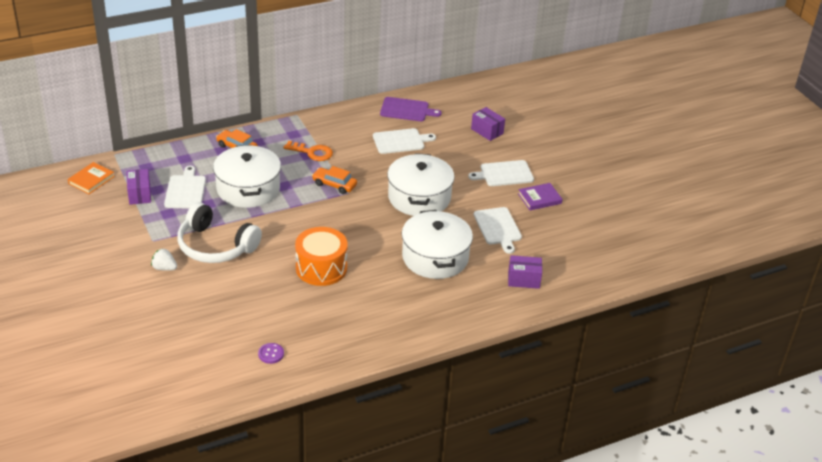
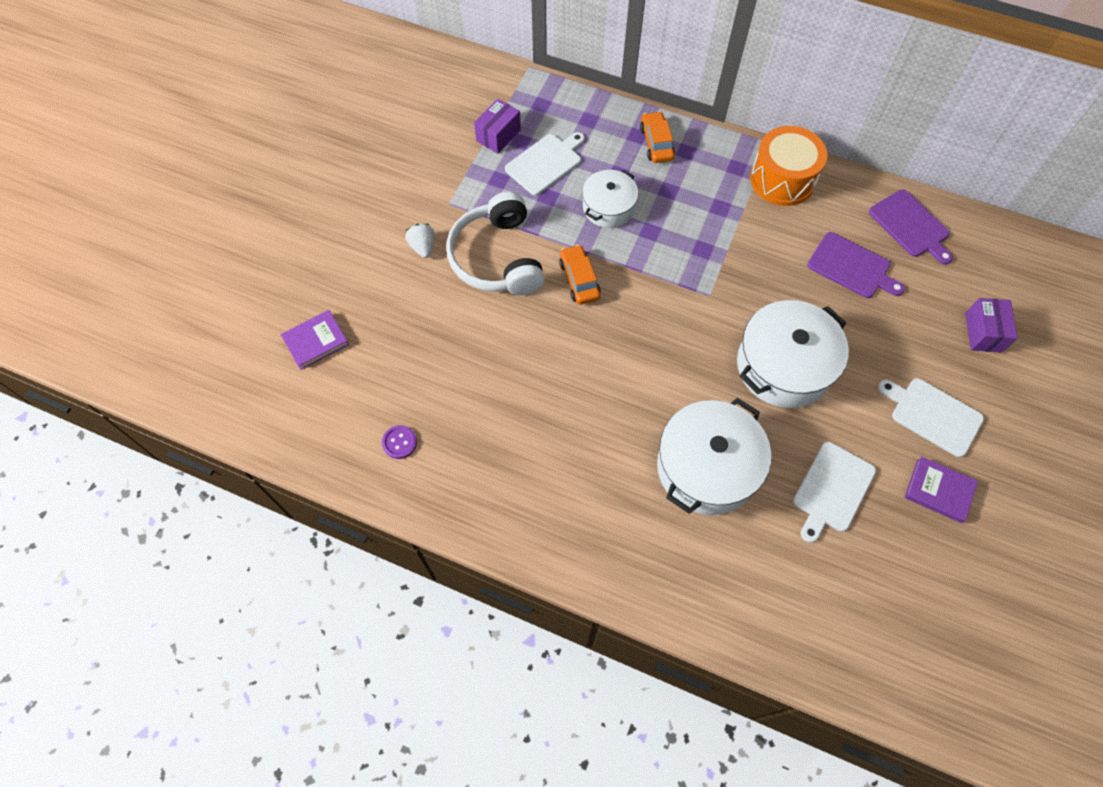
camera: 50 degrees right, 25 degrees up
(91, 180) = (475, 85): orange book -> none
(159, 347) = (316, 341): none -> purple book
(248, 189) = (608, 207): white pot -> white pot, size x0.60
(312, 152) = (730, 208): orange key -> none
(321, 268) = (567, 374): orange drum -> orange drum (782, 179)
(334, 185) = (705, 272): orange car -> orange car (579, 279)
(400, 141) = (851, 267): white cutting board -> purple cutting board
(523, 280) = (777, 594): purple box -> none

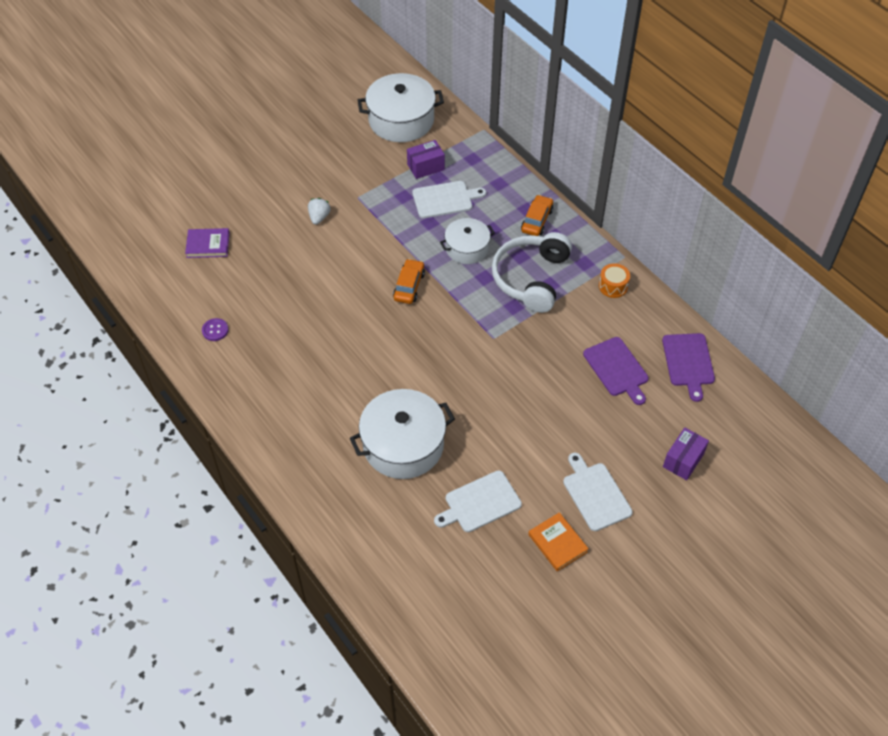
camera: 30 degrees right, 10 degrees down
(497, 257) = (363, 246): white headphones -> white headphones (531, 278)
(782, 179) = (613, 286): orange drum -> orange drum, size x0.52
(783, 366) = (510, 409): white pot -> white pot (401, 120)
(938, 491) = (557, 543): purple book -> orange book

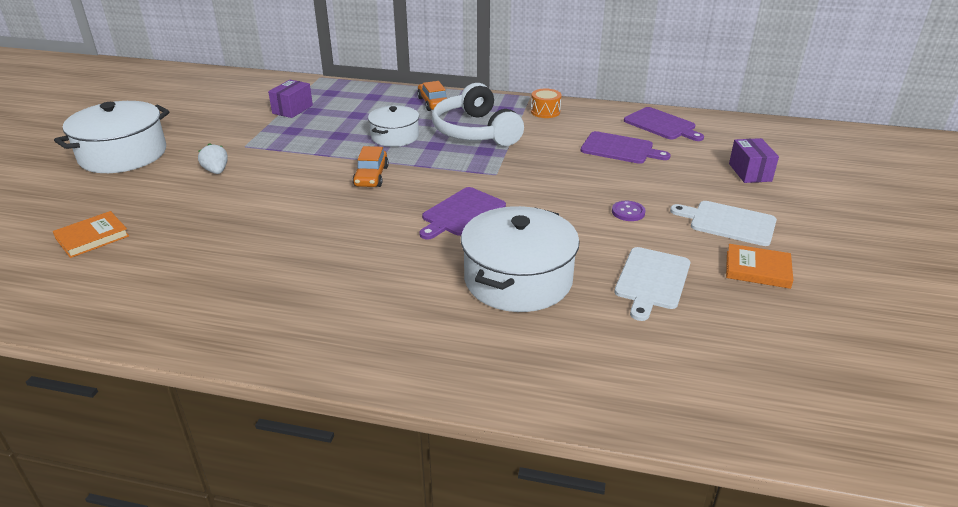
camera: 40 degrees left, 20 degrees down
(208, 245) = (92, 237): purple book -> orange book
(215, 330) = (175, 298): purple button -> purple button (628, 212)
(401, 120) = (234, 94): white pot -> white pot (123, 155)
(409, 286) = (371, 176): orange car -> orange car turned 150 degrees counterclockwise
(430, 363) = (461, 213): none -> purple cutting board
(445, 199) = (335, 119): white cutting board -> none

